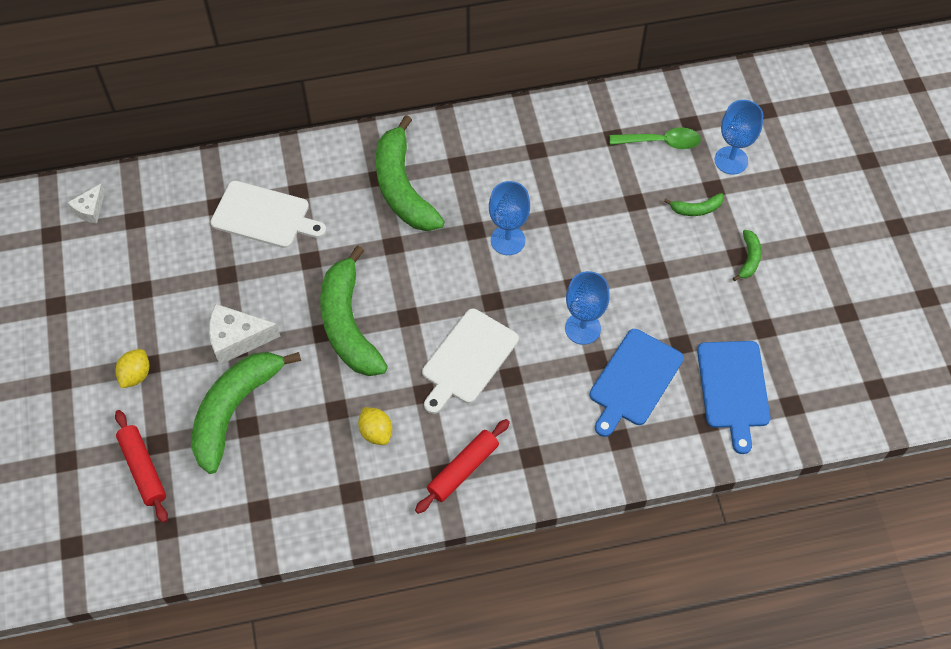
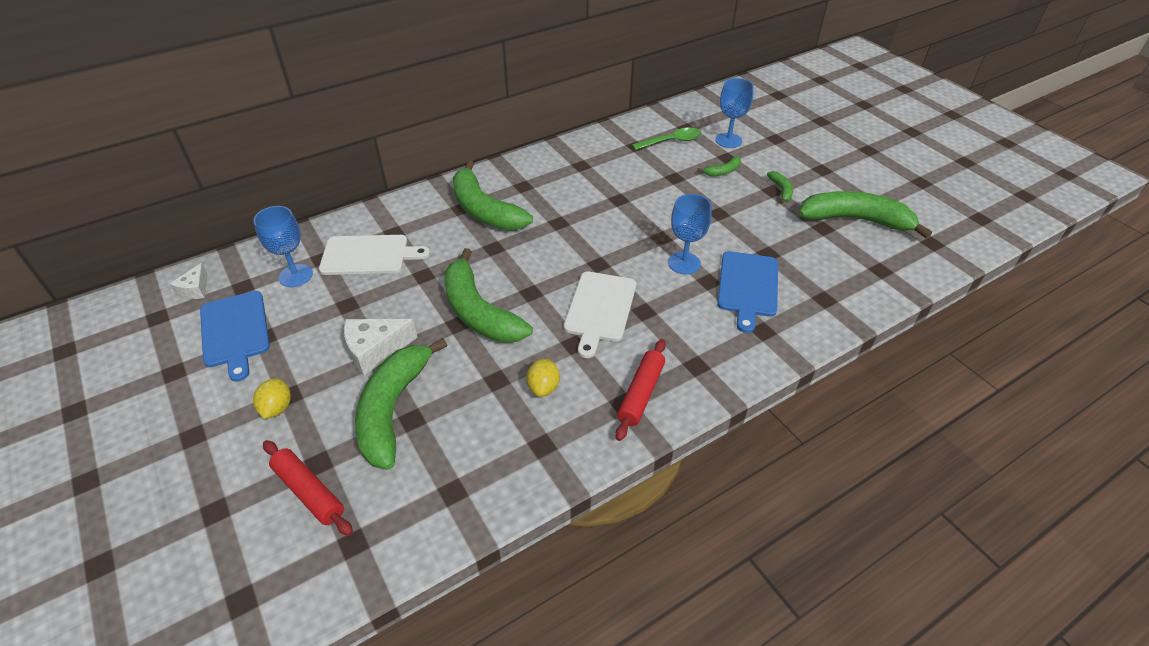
camera: 20 degrees left, 15 degrees down
(376, 432) = (543, 387): yellow lemon -> yellow lemon turned 60 degrees clockwise
(508, 240) = (589, 222): blue goblet -> blue goblet (295, 275)
(733, 389) = (829, 271): blue cutting board -> blue cutting board (235, 331)
(808, 329) = (855, 220): none -> green banana

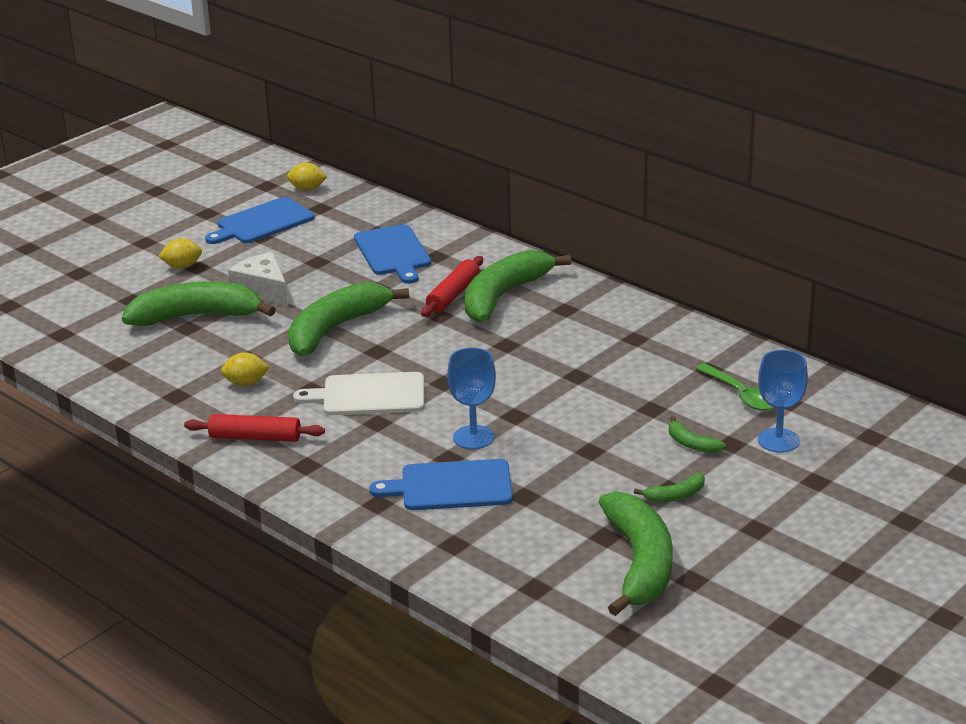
camera: 75 degrees right, 15 degrees down
(195, 289) = (307, 189): white cheese -> yellow lemon
(295, 275) = (346, 226): blue goblet -> none
(309, 492) = (103, 304): red rolling pin -> red rolling pin (453, 294)
(368, 255) = (393, 253): white cutting board -> blue cutting board

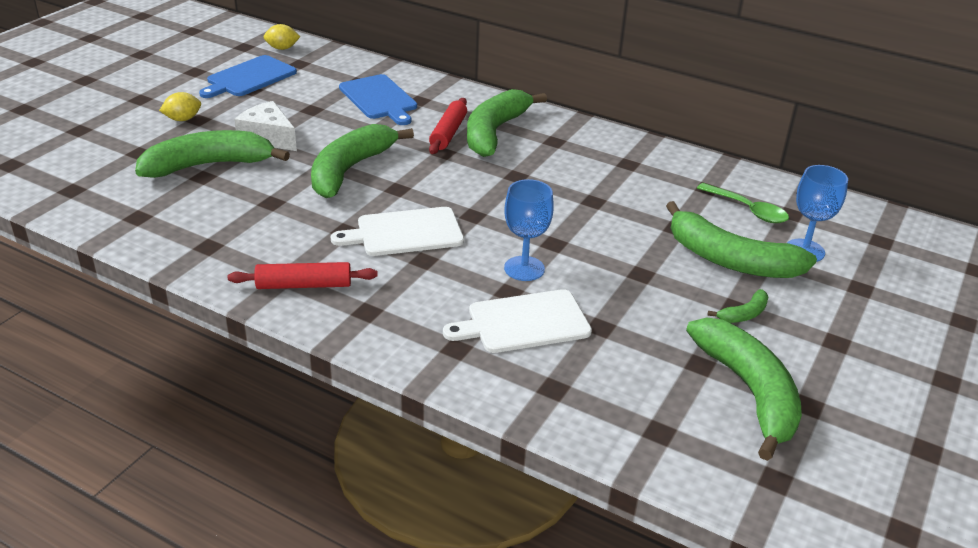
camera: 15 degrees left, 5 degrees up
(246, 383) = (277, 228): yellow lemon -> none
(451, 486) = (523, 322): blue cutting board -> white cutting board
(691, 444) = (730, 260): green banana -> green banana, size x2.33

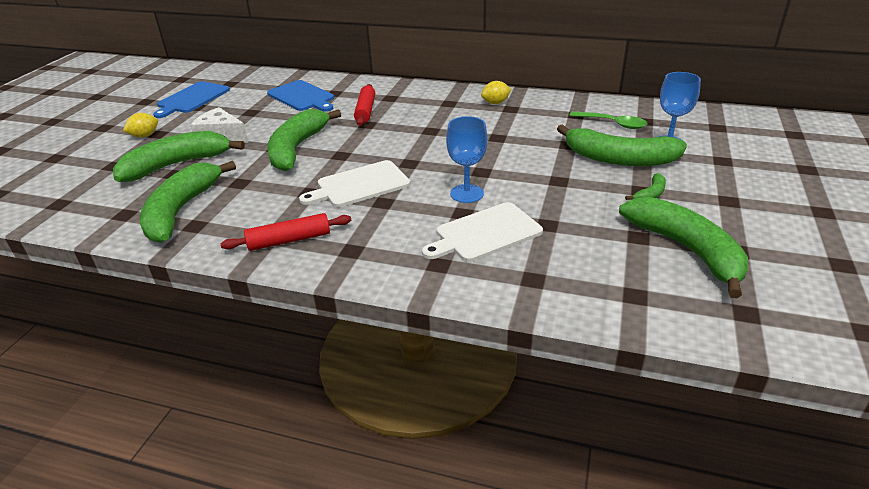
camera: 10 degrees left, 0 degrees up
(282, 48) = (212, 76): yellow lemon -> yellow lemon (495, 103)
(494, 132) = (401, 104): green banana -> green banana (181, 210)

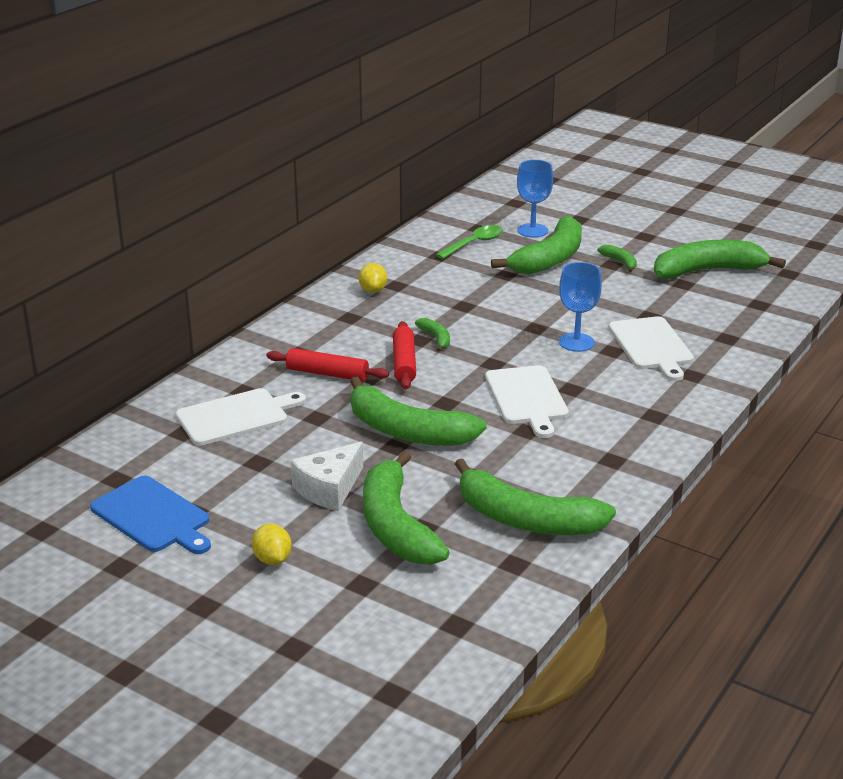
camera: 75 degrees left, 5 degrees down
(289, 240) = (622, 449): red rolling pin -> red rolling pin (404, 363)
(302, 97) = (236, 416): blue cutting board -> white cutting board
(436, 136) = (436, 338): none -> green banana

